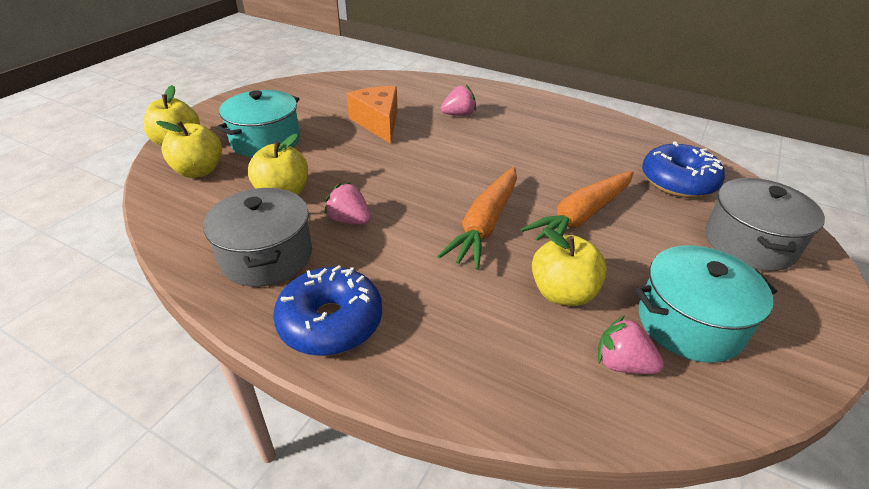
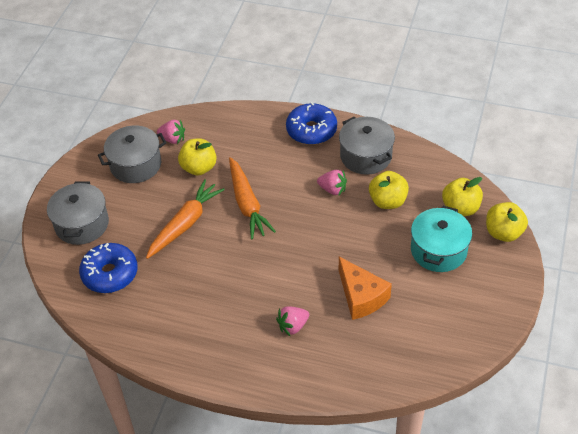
camera: 170 degrees right, 10 degrees up
(485, 224) = (247, 204): orange carrot -> orange carrot turned 150 degrees clockwise
(689, 323) = (136, 165): turquoise pot -> grey pot

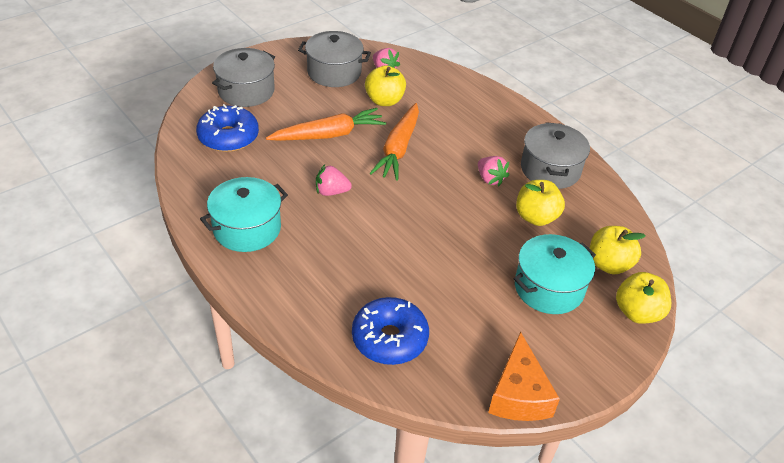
camera: 30 degrees right, 5 degrees down
(201, 339) = (247, 228): none -> turquoise pot
(293, 326) = (338, 267): pink strawberry -> pink strawberry (331, 192)
(311, 130) = (516, 123): blue donut -> blue donut (389, 338)
(361, 296) = (428, 282): orange cheese -> orange cheese (519, 394)

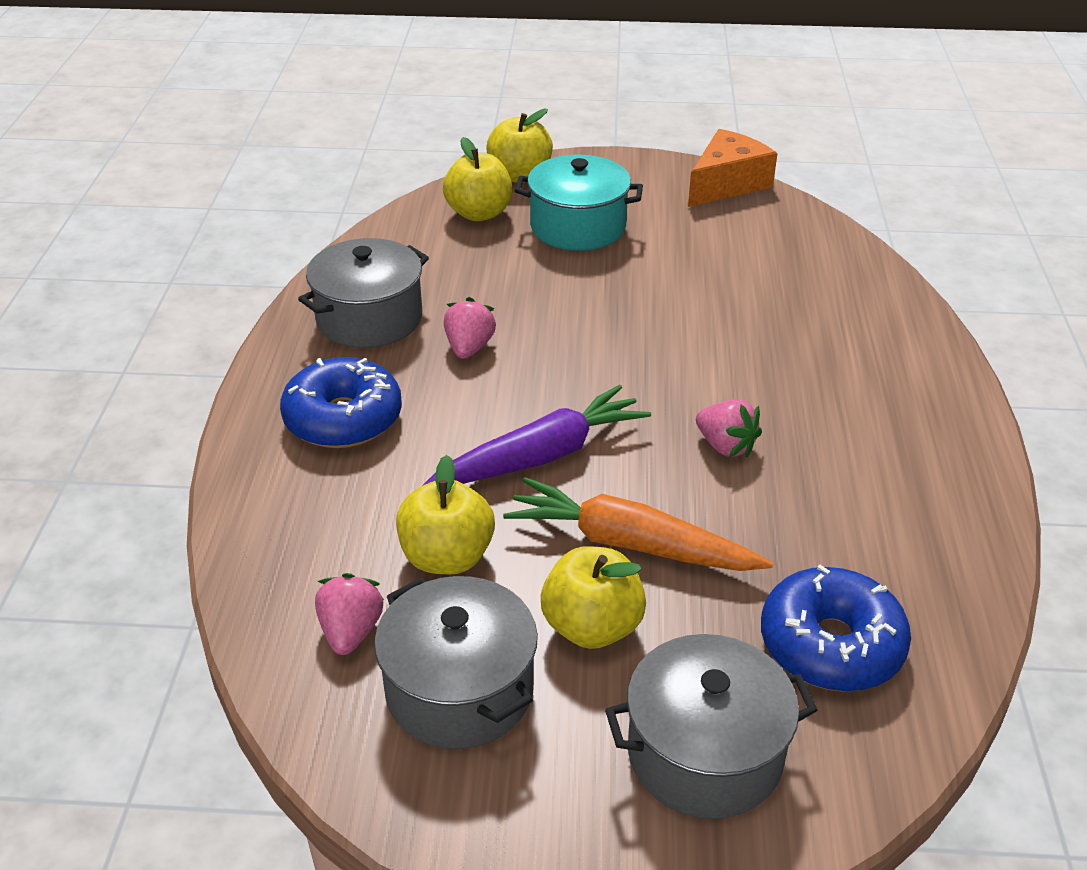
camera: 135 degrees left, 5 degrees down
(247, 228) = (907, 459): turquoise pot -> none
(389, 338) = (814, 268): blue donut -> blue donut (343, 419)
(398, 148) = (540, 456): orange carrot -> purple carrot
(536, 217) = (483, 283): yellow apple -> yellow apple (592, 627)

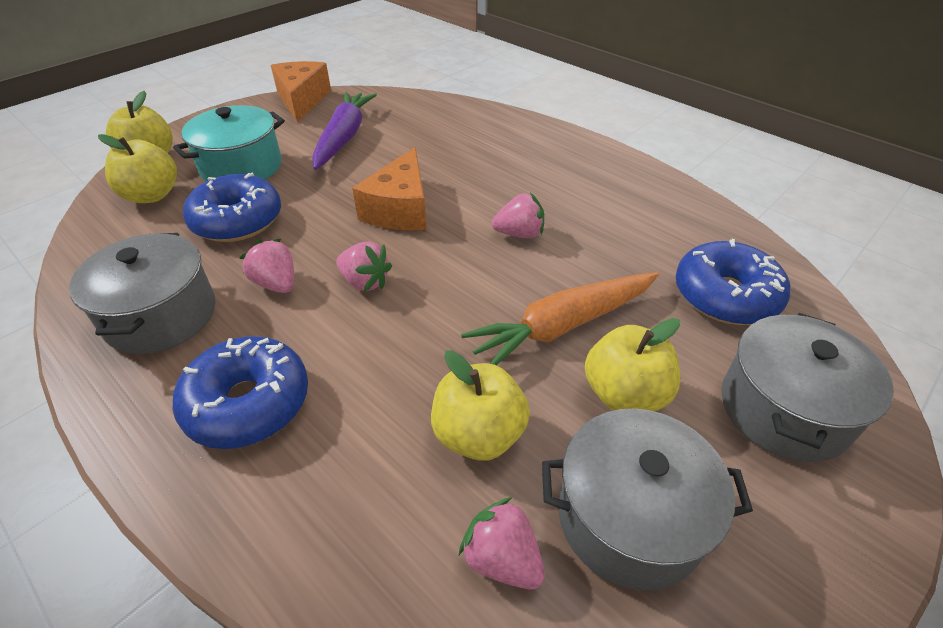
camera: 50 degrees left, 5 degrees up
(510, 276) = (237, 221): none -> blue donut
(532, 392) = (365, 282): none -> pink strawberry
(540, 456) = (432, 317): purple carrot -> purple carrot (344, 137)
(653, 351) = (400, 209): none -> orange cheese

